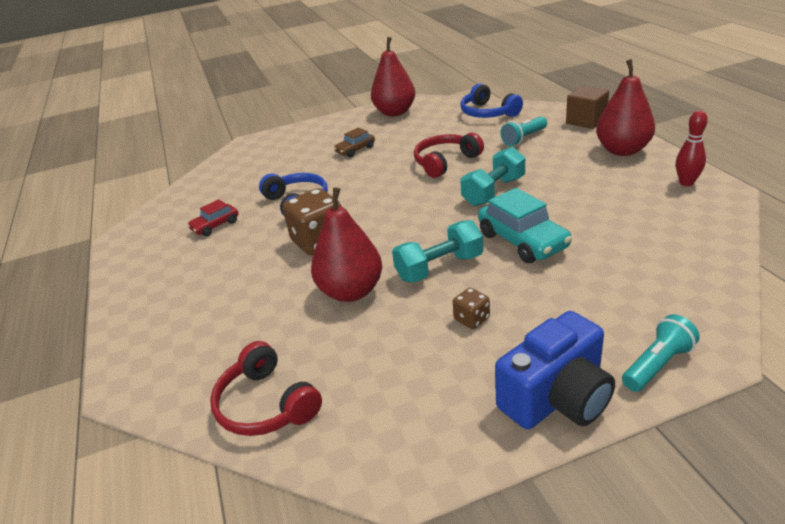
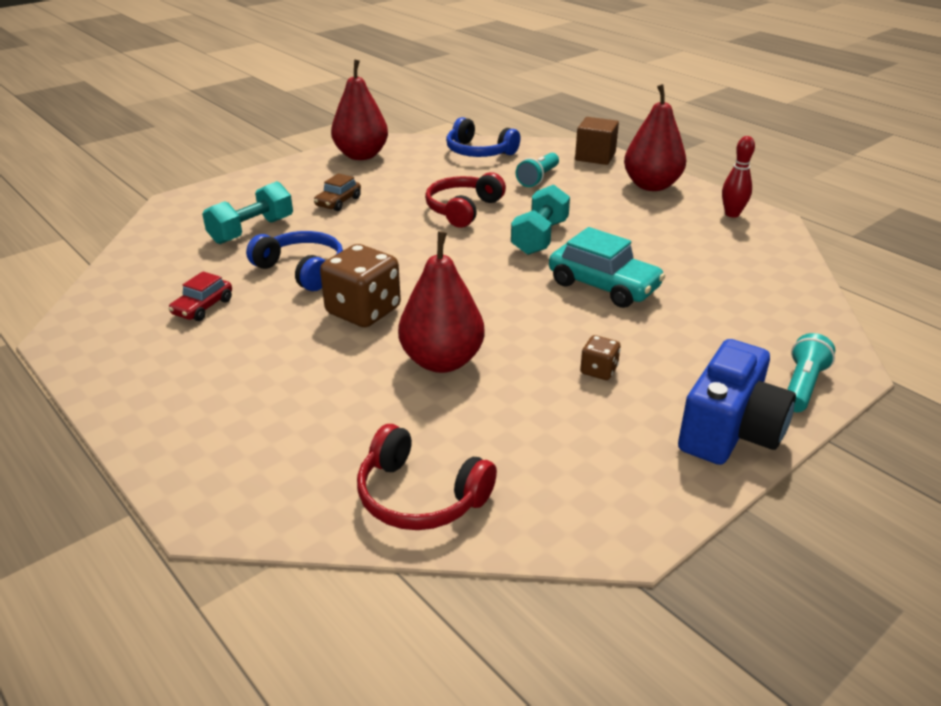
camera: 25 degrees left, 0 degrees up
(439, 267) = (529, 323): turquoise dumbbell -> turquoise dumbbell (252, 230)

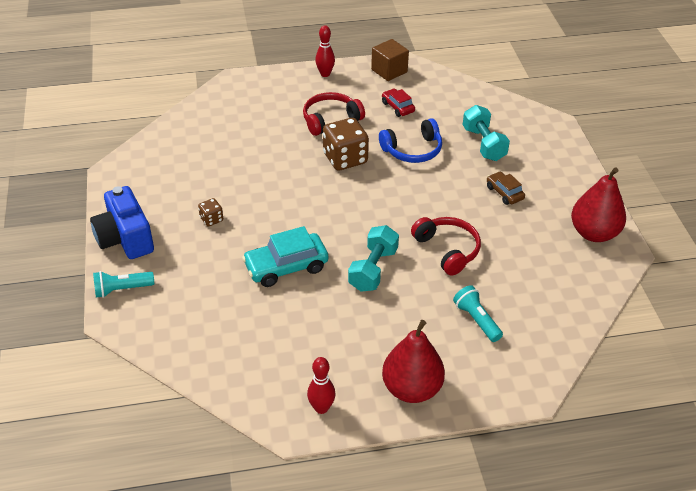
camera: 120 degrees right, 10 degrees up
(134, 405) = (325, 74): none -> red bowling pin
(420, 496) = (190, 129): red headphones -> red headphones (330, 119)
(442, 361) = (273, 169): red pear -> none
(479, 152) = (560, 309): blue headphones -> none
(539, 237) = (373, 269): turquoise dumbbell -> turquoise dumbbell turned 60 degrees clockwise
(595, 156) = (501, 387): brown cube -> brown cube (389, 71)
(802, 386) = (122, 289): turquoise flashlight -> turquoise flashlight turned 105 degrees clockwise

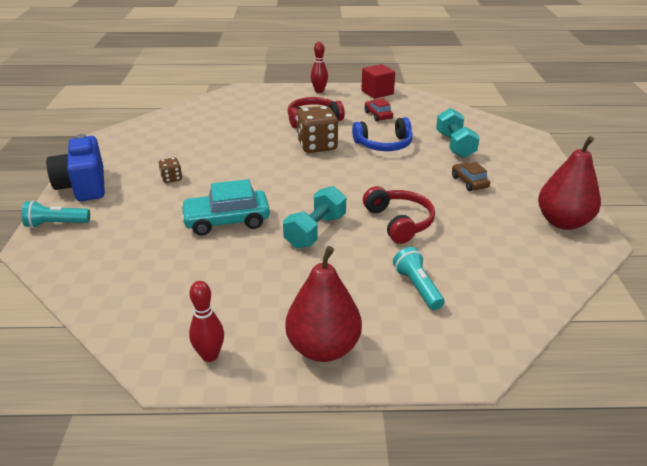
camera: 10 degrees right, 10 degrees down
(389, 71) = (377, 92): brown cube -> red cube

